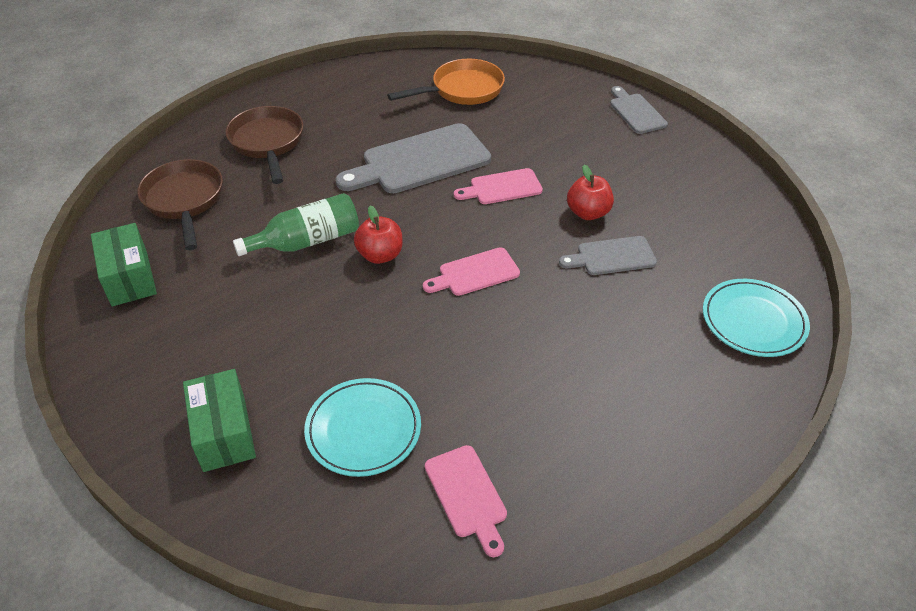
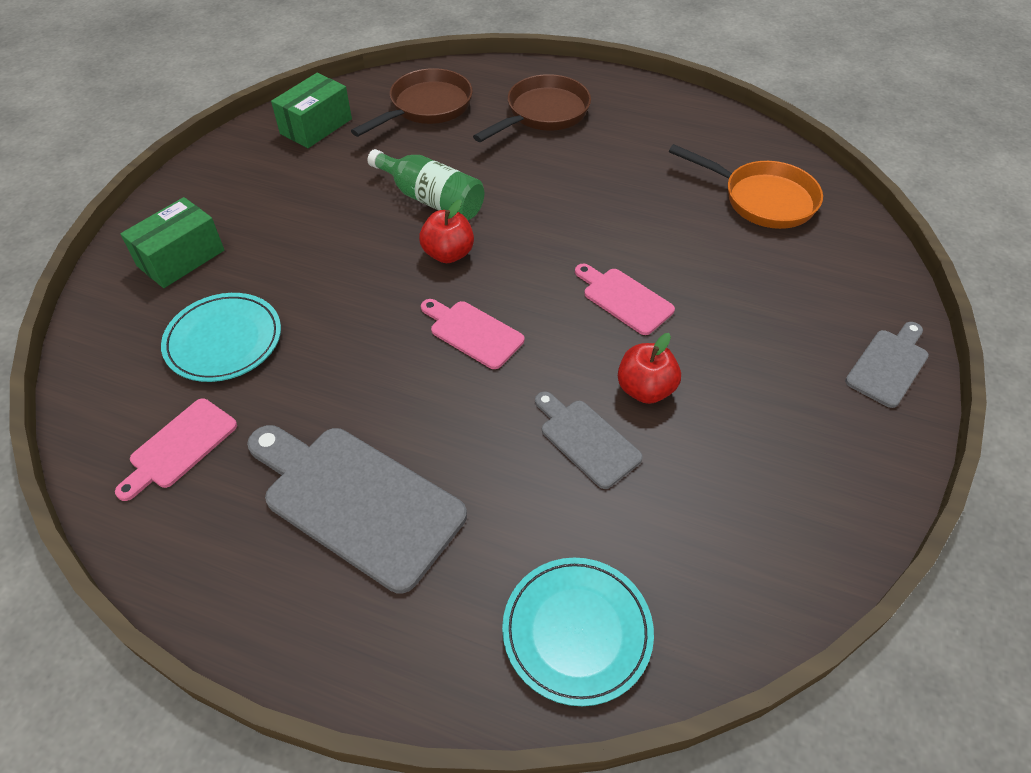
camera: 60 degrees right, 5 degrees up
(420, 161) = (610, 220): grey cutting board -> grey cutting board (356, 501)

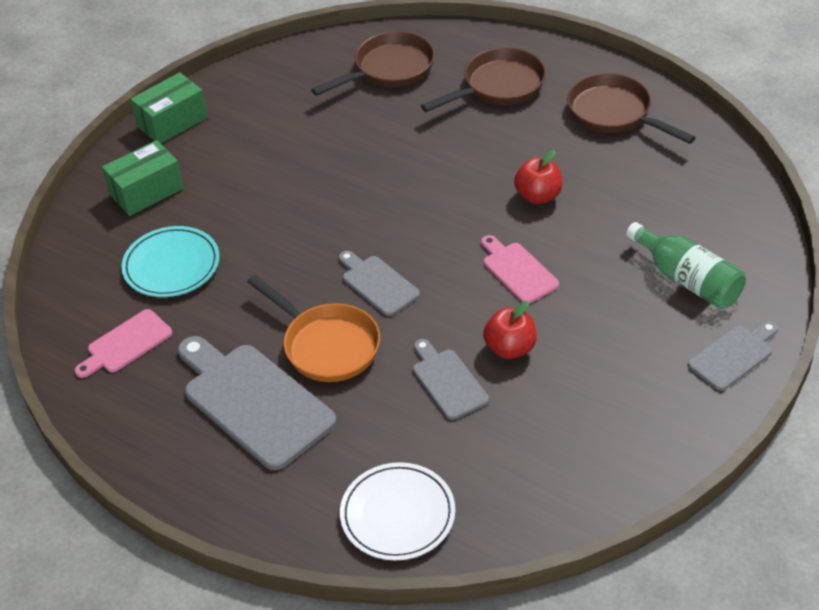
camera: 15 degrees right, 5 degrees down
(316, 126) = (283, 79): green box -> green box (172, 122)
(431, 199) = (371, 161): green bottle -> green bottle (687, 279)
(448, 254) = (374, 213): red apple -> red apple (538, 196)
(473, 333) = (378, 284): pink cutting board -> grey cutting board
(577, 631) = (397, 514): turquoise plate -> white plate
(667, 129) = (614, 114): none -> brown pan
(762, 199) = (680, 193): orange pan -> orange pan (326, 345)

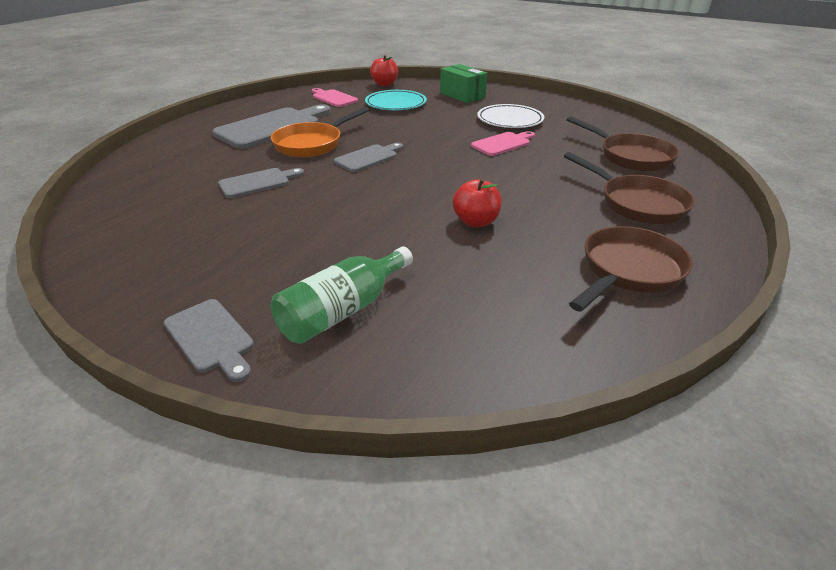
camera: 85 degrees right, 10 degrees down
(172, 122) = (531, 97): green box -> none
(397, 514) = (147, 168): white plate -> white plate (510, 120)
(510, 348) = (281, 207): red apple -> red apple (384, 84)
(517, 271) = (373, 211): pink cutting board -> pink cutting board (502, 143)

